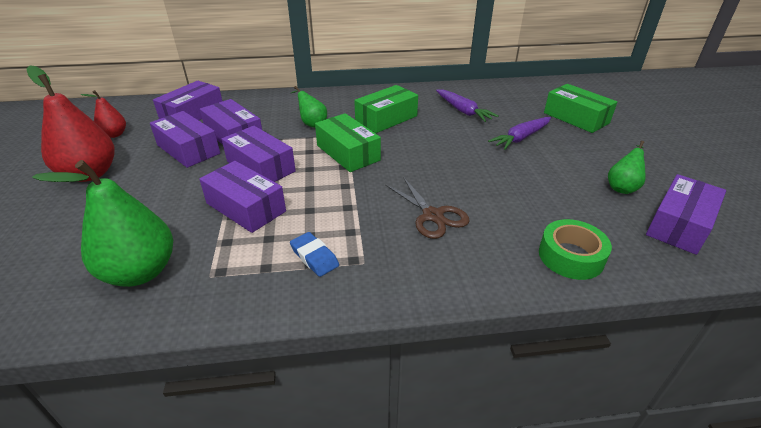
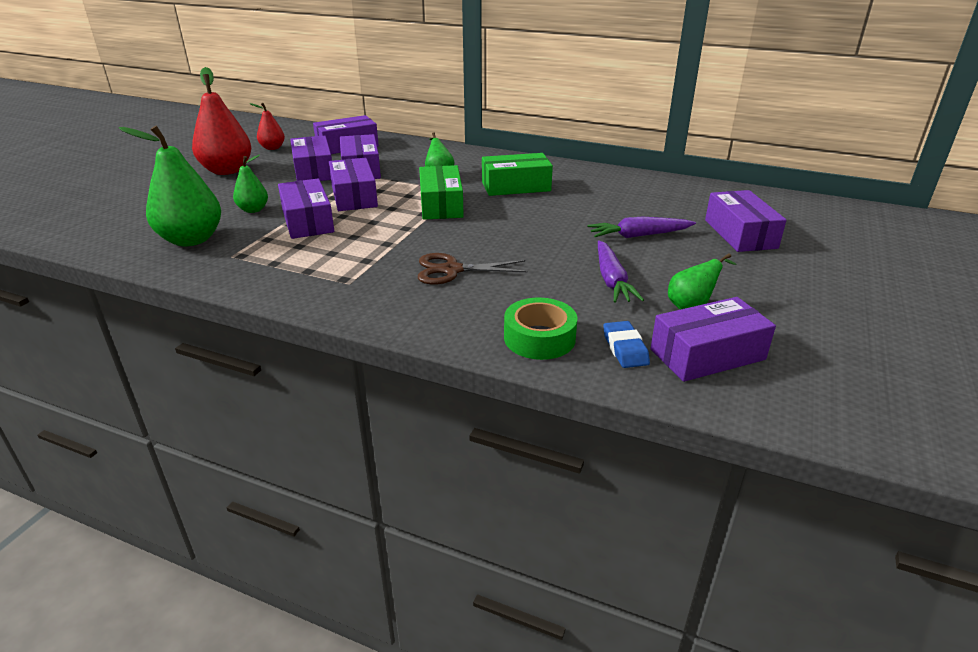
camera: 30 degrees right, 5 degrees down
(173, 212) = (253, 210): none -> green pear
(314, 257) = (316, 268): blue eraser -> blue eraser (625, 348)
(432, 215) = (452, 270): brown scissors -> brown scissors turned 90 degrees clockwise
(463, 111) = (609, 198): purple carrot -> purple carrot (611, 280)
(576, 118) = (740, 234): green box -> purple box

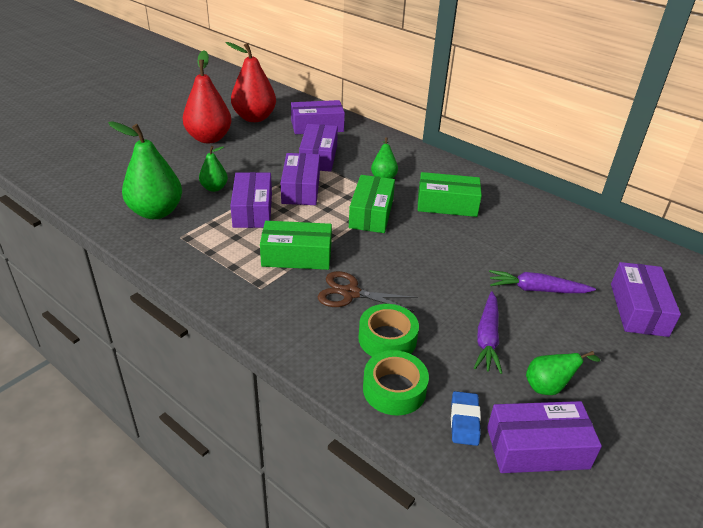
camera: 15 degrees right, 5 degrees up
(272, 148) = (254, 118): red pear -> red pear, size x1.90
(313, 171) = (278, 151): purple box -> none
(377, 250) = (297, 256): none -> green box
(510, 299) = (387, 339): none -> green tape

